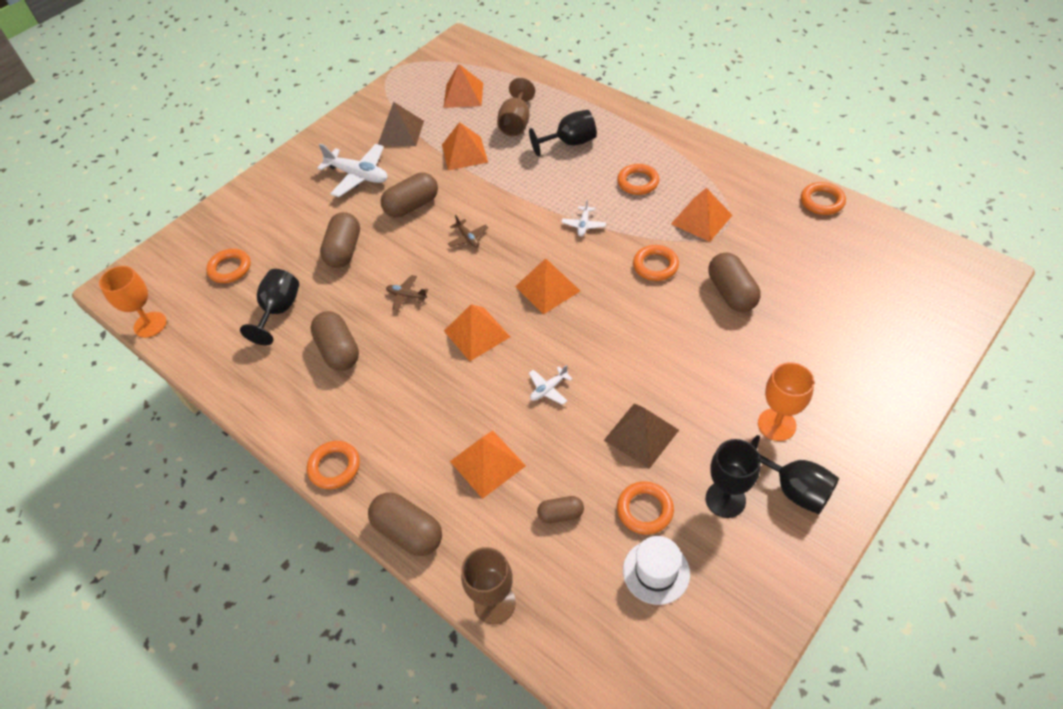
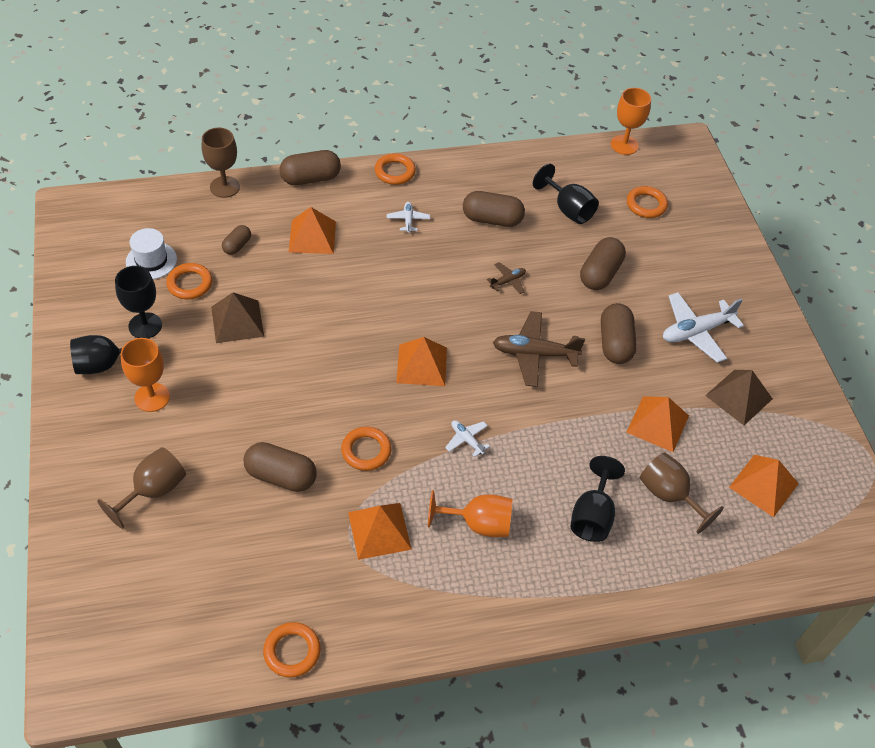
camera: 120 degrees right, 0 degrees up
(344, 250) = (600, 274): brown capsule -> brown capsule turned 75 degrees clockwise
(468, 238) = (534, 354): brown plane -> brown plane, size x1.96
(476, 333) = (424, 296): orange pyramid -> none
(548, 389) = (330, 301): white plane -> white plane (408, 220)
(638, 182) = (478, 524): orange ring -> orange goblet
(836, 351) = (153, 491): none -> brown goblet

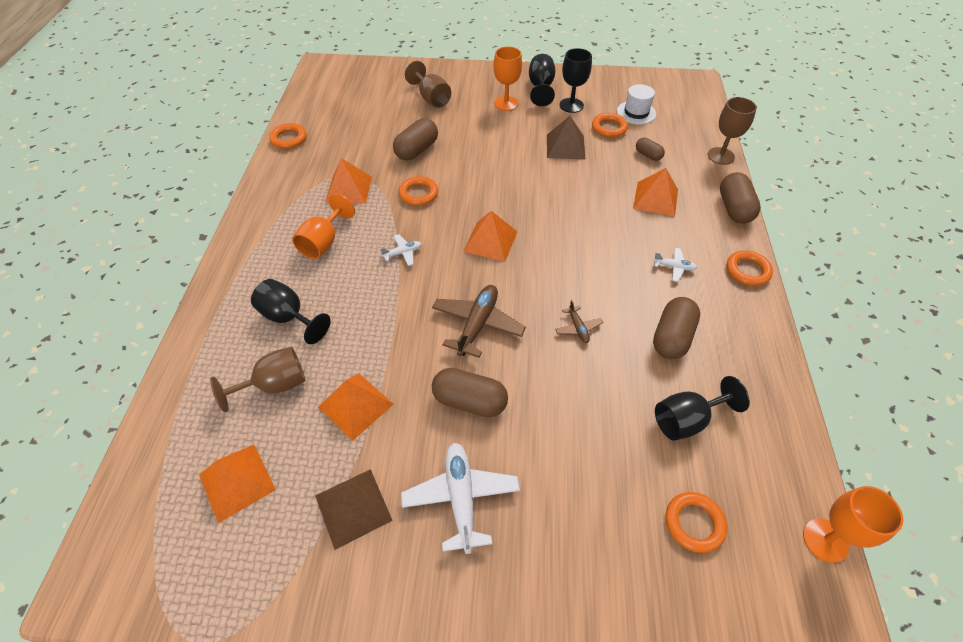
camera: 110 degrees right, 0 degrees up
(600, 274) = (574, 420): brown capsule -> none

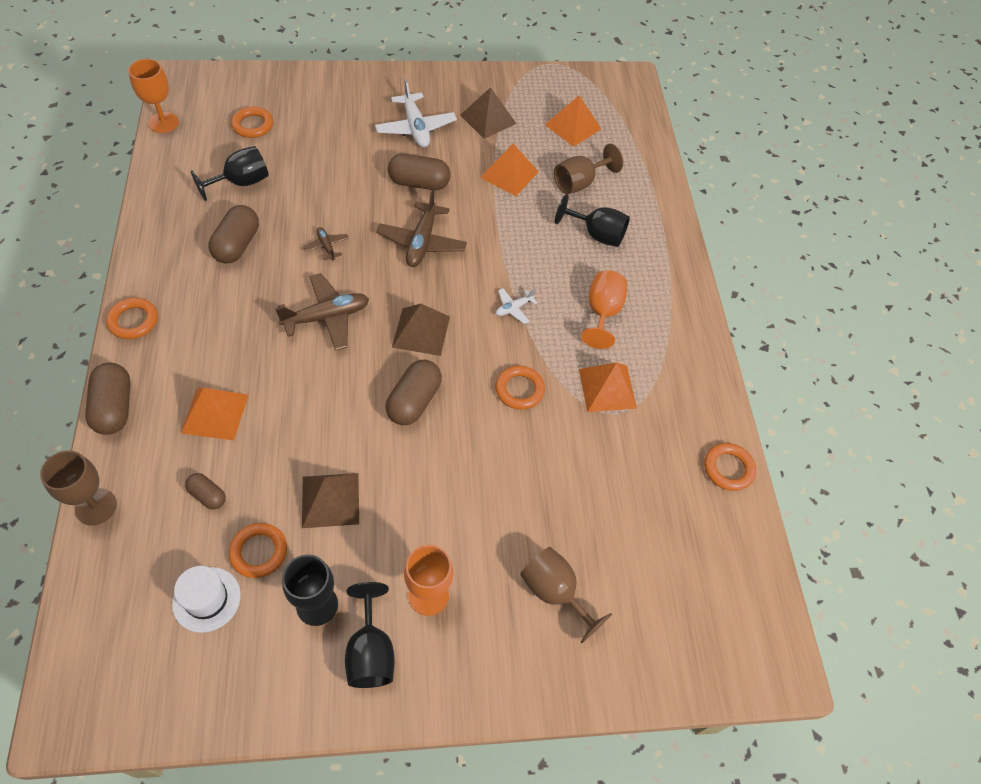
camera: 165 degrees right, 5 degrees up
(417, 150) = (544, 466): brown capsule -> brown capsule (414, 401)
(490, 241) = (421, 331): orange pyramid -> brown pyramid
(574, 259) = (327, 317): none -> brown plane
(674, 267) = (216, 318): white plane -> none

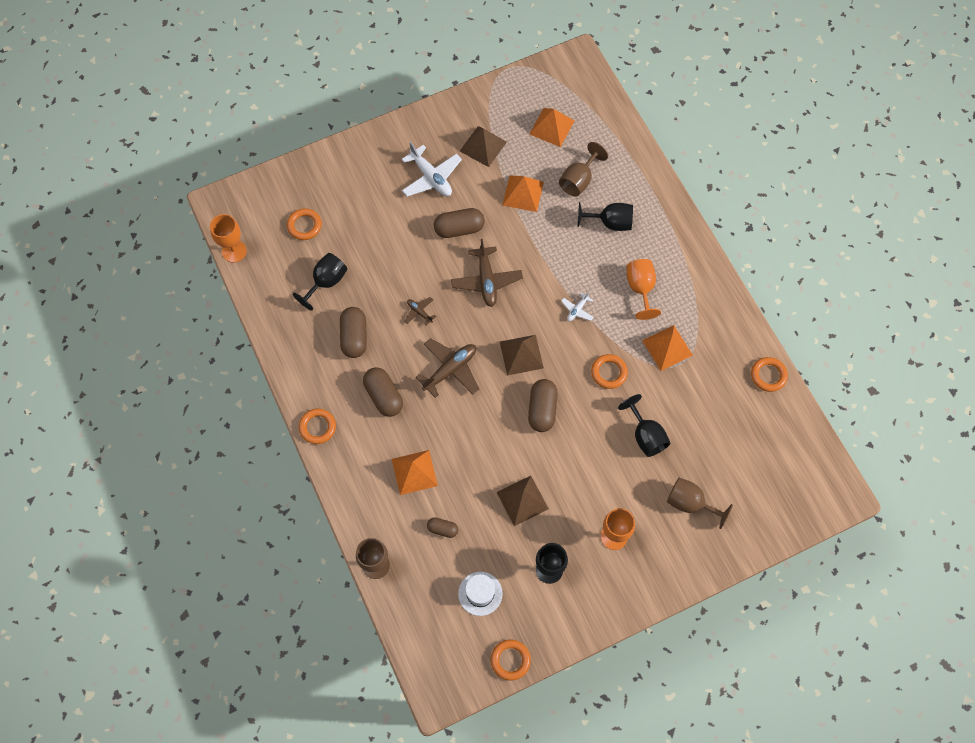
camera: 15 degrees left, 10 degrees up
(114, 407) = (345, 495): brown capsule -> brown capsule (384, 396)
(259, 552) = (495, 552): orange ring -> orange ring (510, 660)
(370, 652) = (595, 584): black goblet -> black goblet (645, 436)

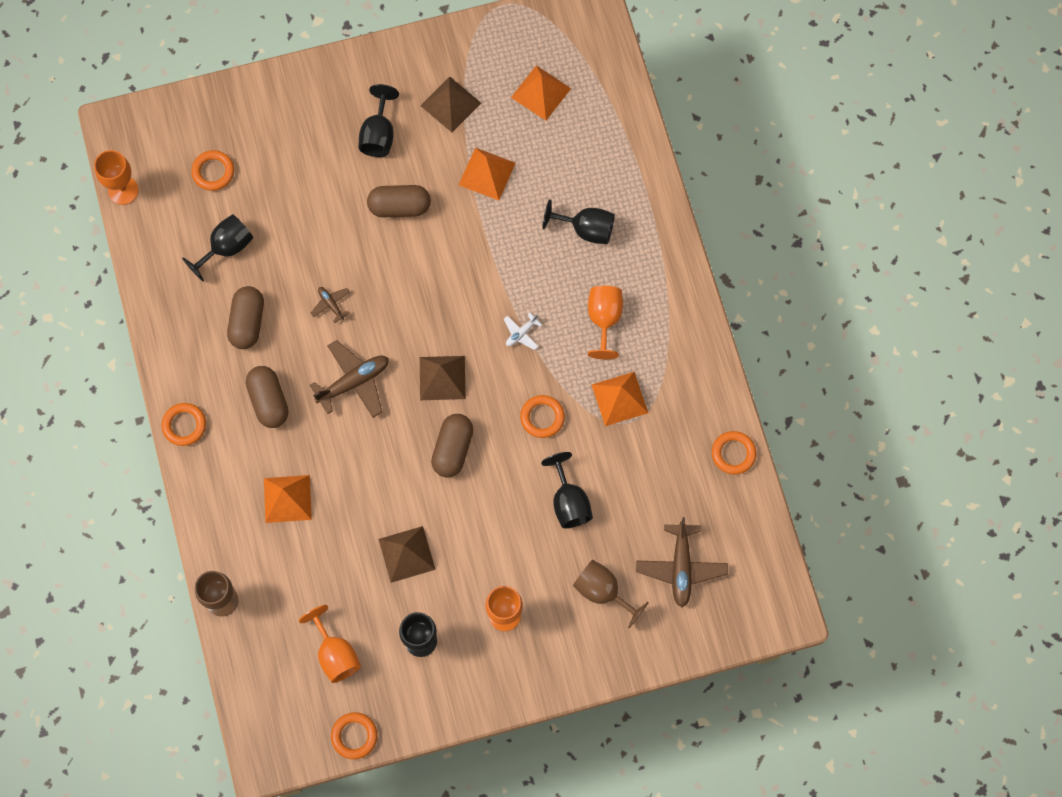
camera: 10 degrees right, 5 degrees up
(431, 177) = (378, 135): white plane -> black goblet
(442, 529) = (307, 572): brown capsule -> none
(480, 593) = (335, 654): white hat -> orange goblet
(486, 280) = (419, 278): brown plane -> brown plane (681, 567)
(579, 180) = (559, 168): brown goblet -> none

